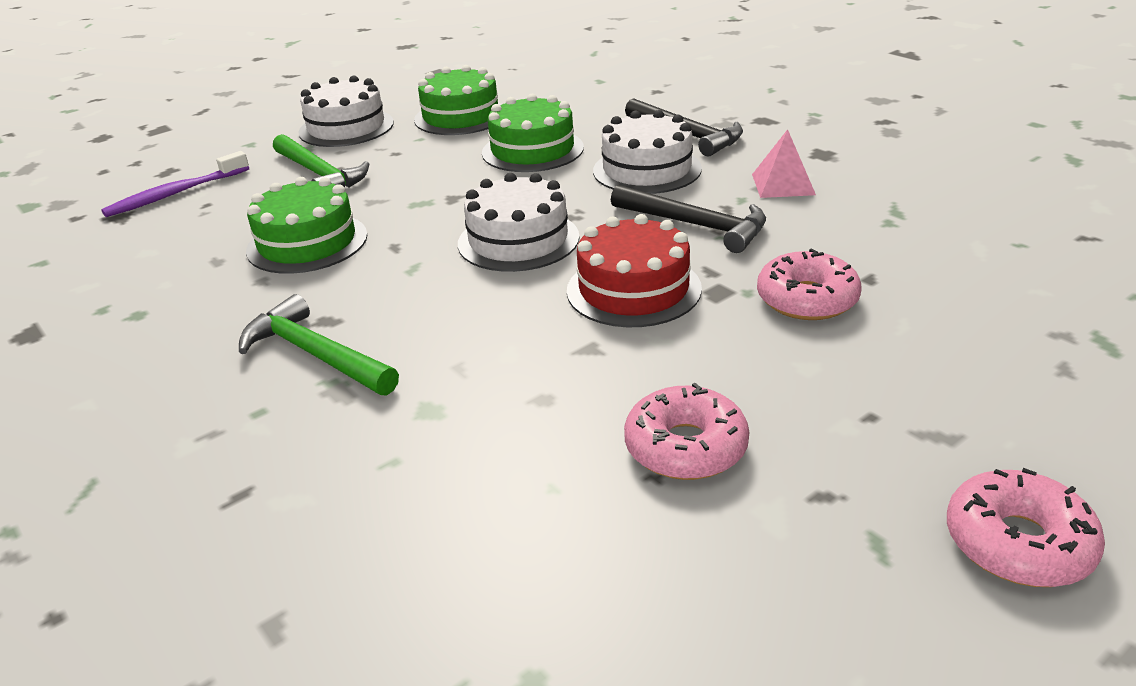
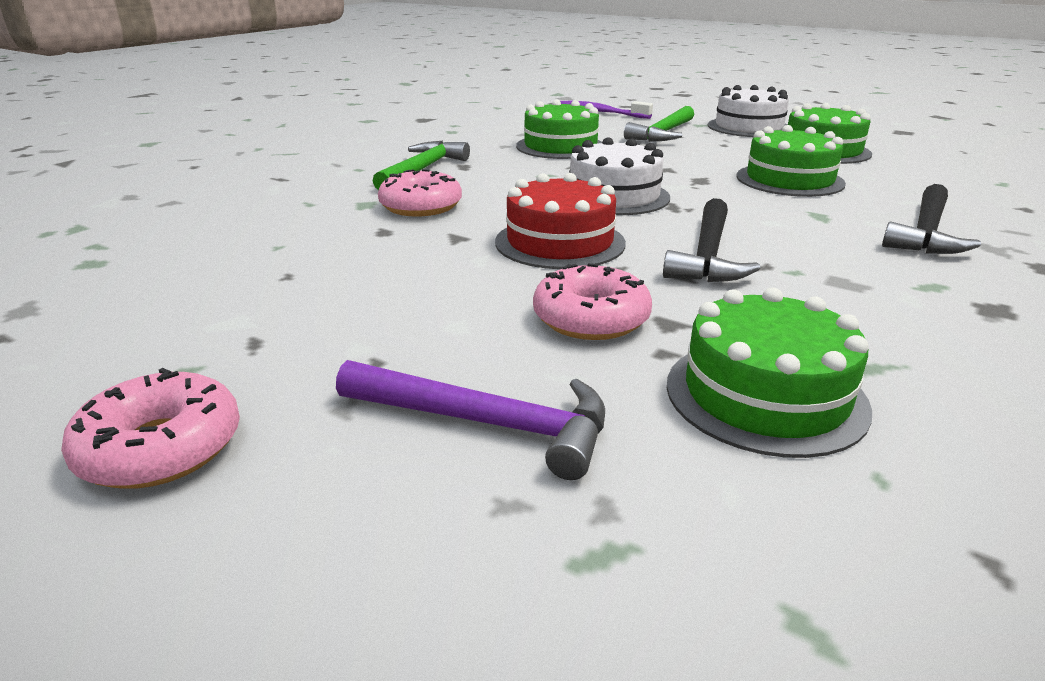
camera: 70 degrees right, 5 degrees down
(647, 170) = (809, 224): white cake -> none
(685, 447) = (324, 283): pink donut -> pink donut (421, 206)
(783, 184) = (864, 290): pink pyramid -> none
(931, 255) = (765, 395): none -> green cake
(970, 368) = (487, 424): none -> purple hammer

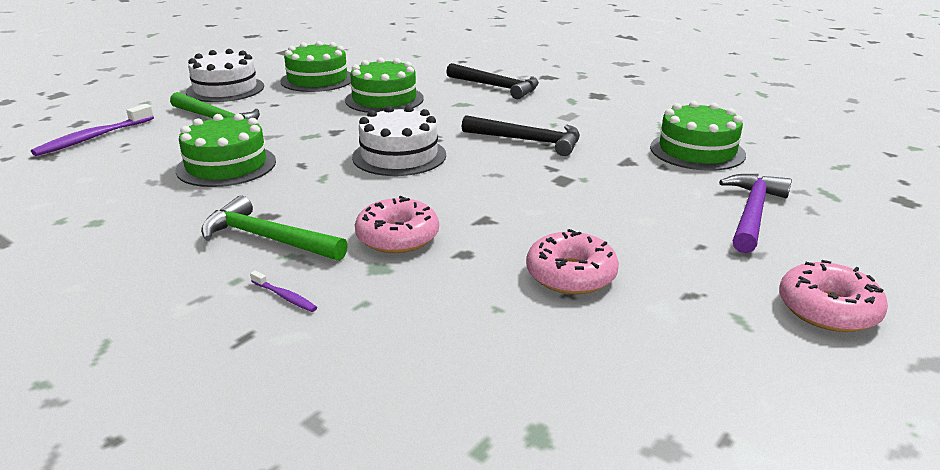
camera: 85 degrees left, 0 degrees up
(329, 182) = (285, 297): none -> purple toothbrush
(560, 242) = (501, 182): red cake -> none
(591, 318) = (626, 181): pink donut -> pink donut (571, 275)

